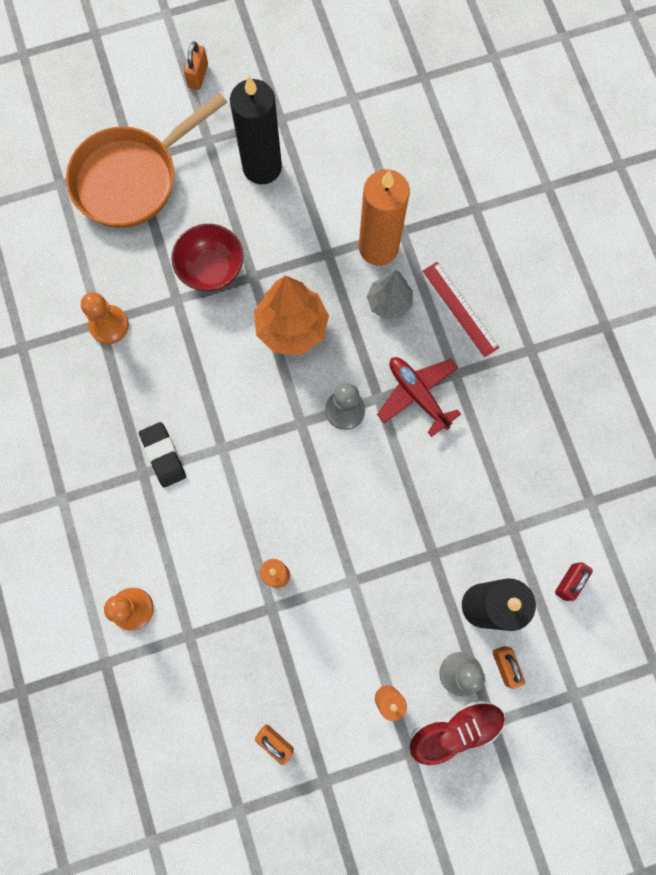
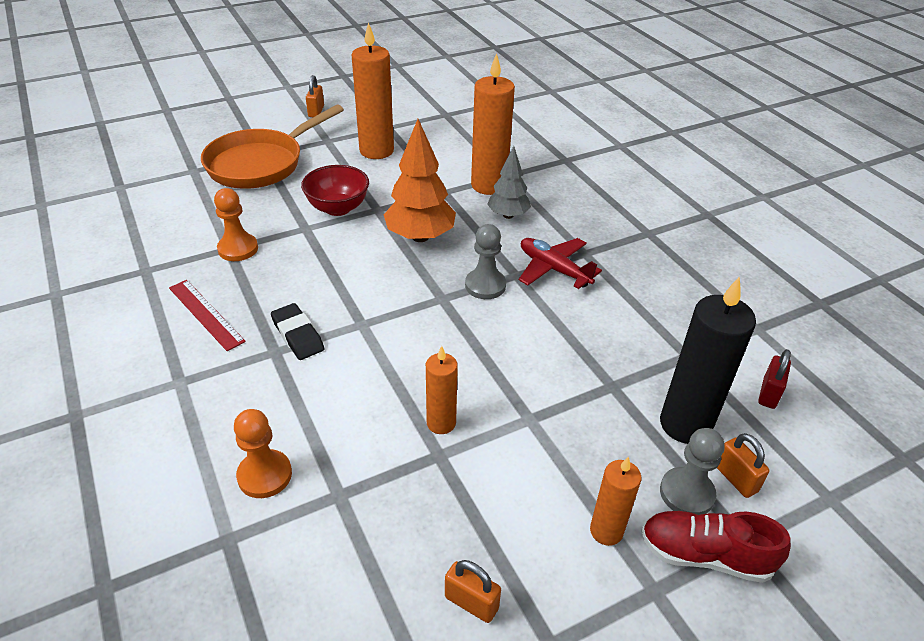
camera: 10 degrees left, 35 degrees down
(262, 167) = (376, 151): black candle -> orange candle
(455, 730) = (704, 555): red shoe -> red shoe turned 135 degrees counterclockwise
(460, 309) = (574, 214): red ruler -> red ruler (206, 314)

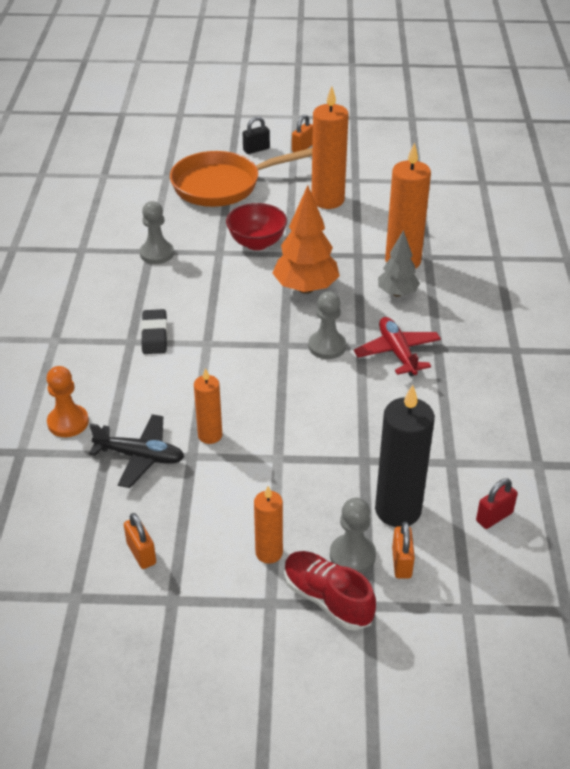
camera: 30 degrees right, 0 degrees up
(206, 314) = (101, 297): red ruler -> none
(238, 249) = (157, 254): orange pawn -> grey pawn
(271, 123) = (256, 149): none -> black padlock
(381, 481) = (140, 456): none -> black plane

